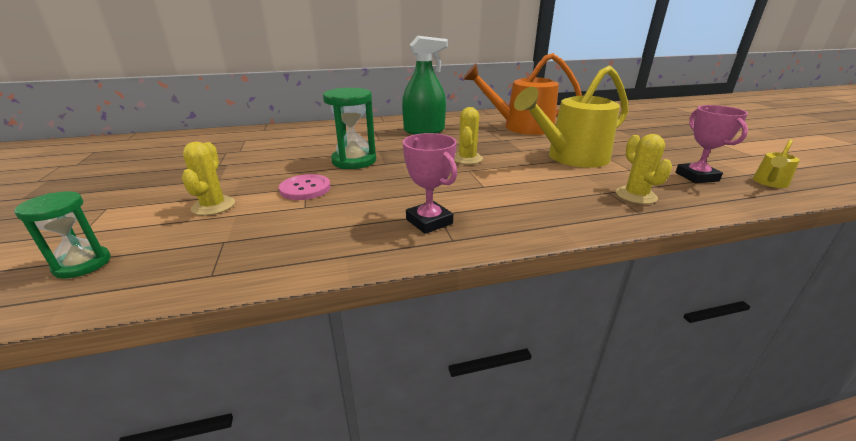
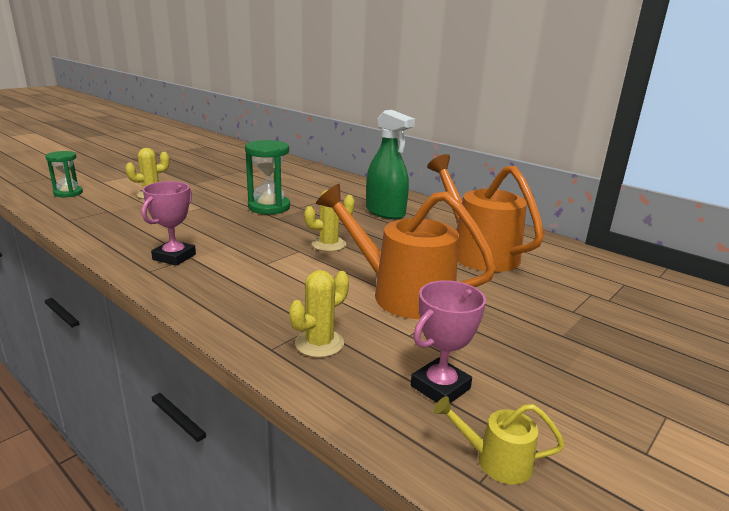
camera: 55 degrees right, 5 degrees down
(305, 189) = (199, 208): pink button -> none
(570, 158) = (401, 293): yellow watering can -> orange watering can

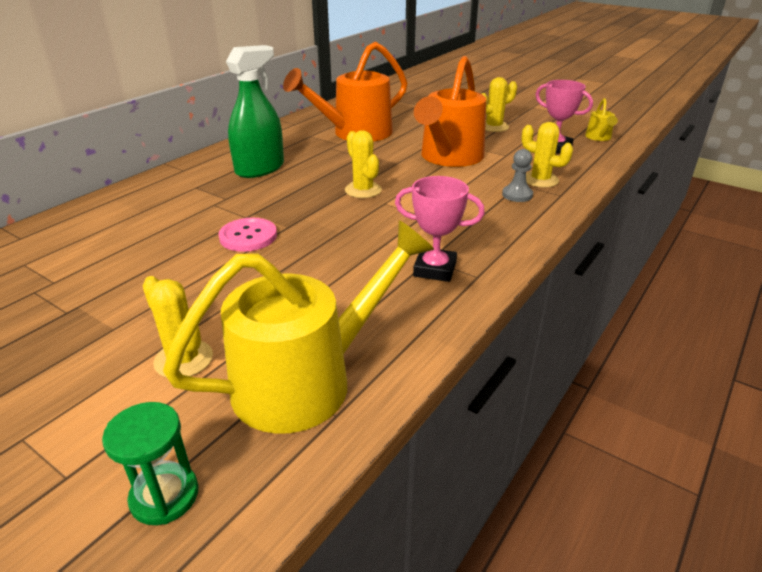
camera: 95 degrees left, 10 degrees up
(103, 216) = (309, 379): none -> yellow watering can
(269, 207) = (248, 236): green hourglass -> pink button
(284, 318) = (517, 195): none -> grey pawn
(526, 346) = (493, 127): none -> yellow cactus

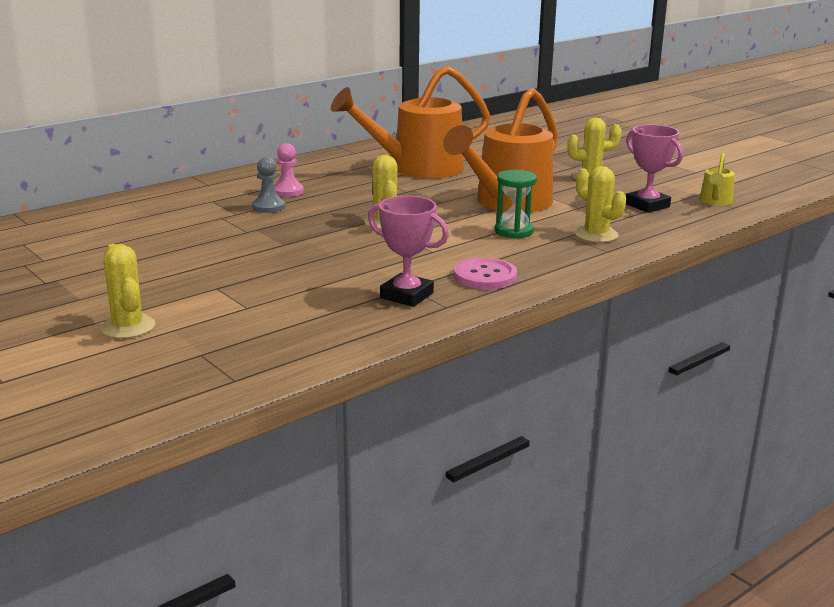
camera: 15 degrees right, 10 degrees down
(164, 496) = (69, 402): green hourglass -> green hourglass (514, 231)
(248, 236) = (239, 247): pink button -> pink button (485, 276)
(260, 169) = (288, 191): green spray bottle -> pink pawn
(309, 379) = (227, 354): yellow watering can -> none
(517, 195) = (555, 245): grey pawn -> grey pawn (268, 207)

